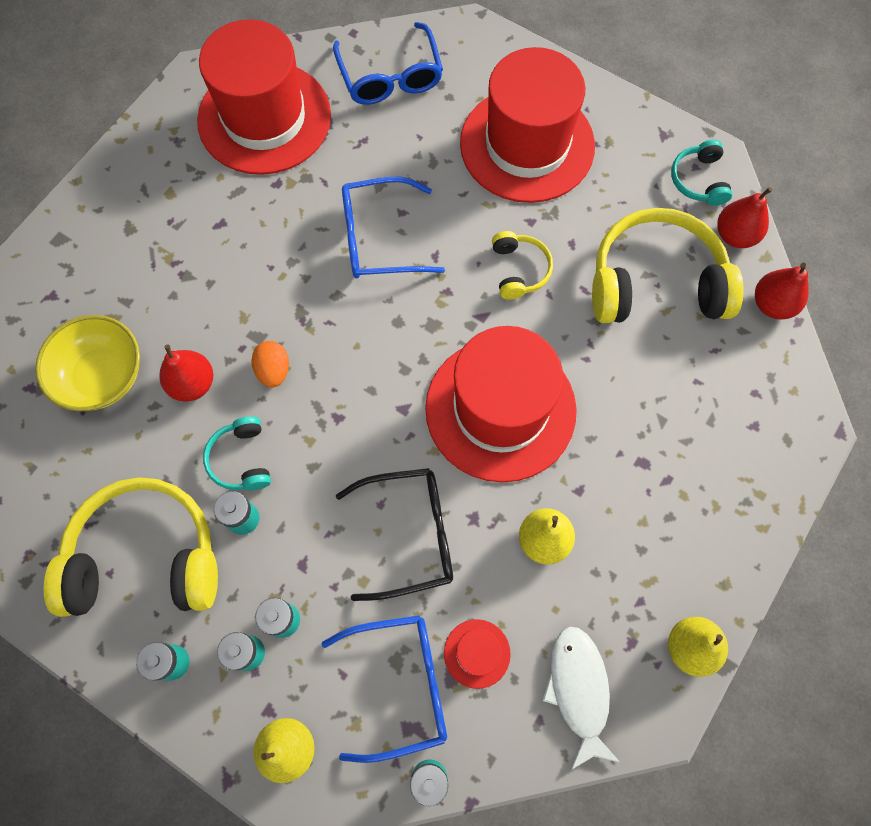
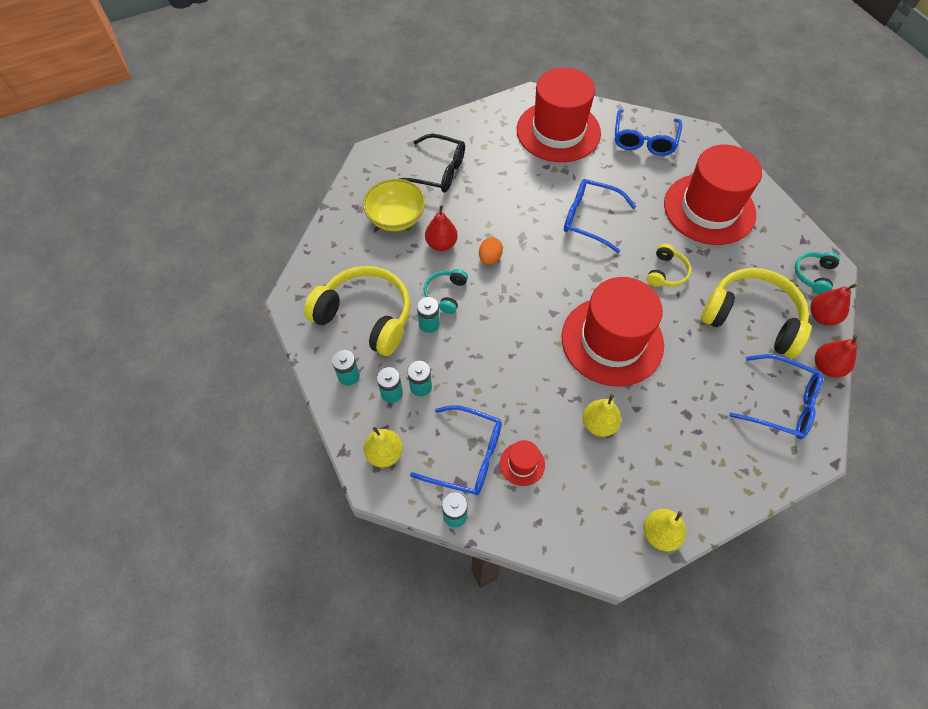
camera: 30 degrees right, 10 degrees down
(409, 535) = (518, 380): black glasses -> black glasses (437, 171)
(578, 690) = (573, 518): white fish -> none
(744, 384) = (781, 403): none -> blue glasses

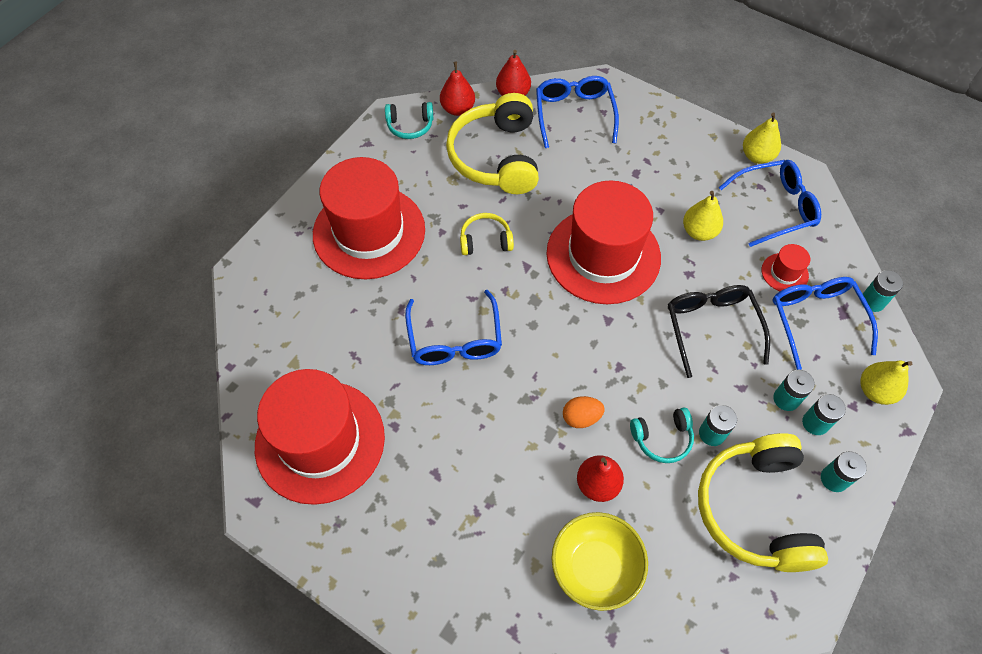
camera: 120 degrees left, 0 degrees up
(437, 171) = (482, 561): black glasses -> black glasses (711, 327)
(644, 140) = (286, 333): blue glasses -> blue glasses (775, 207)

